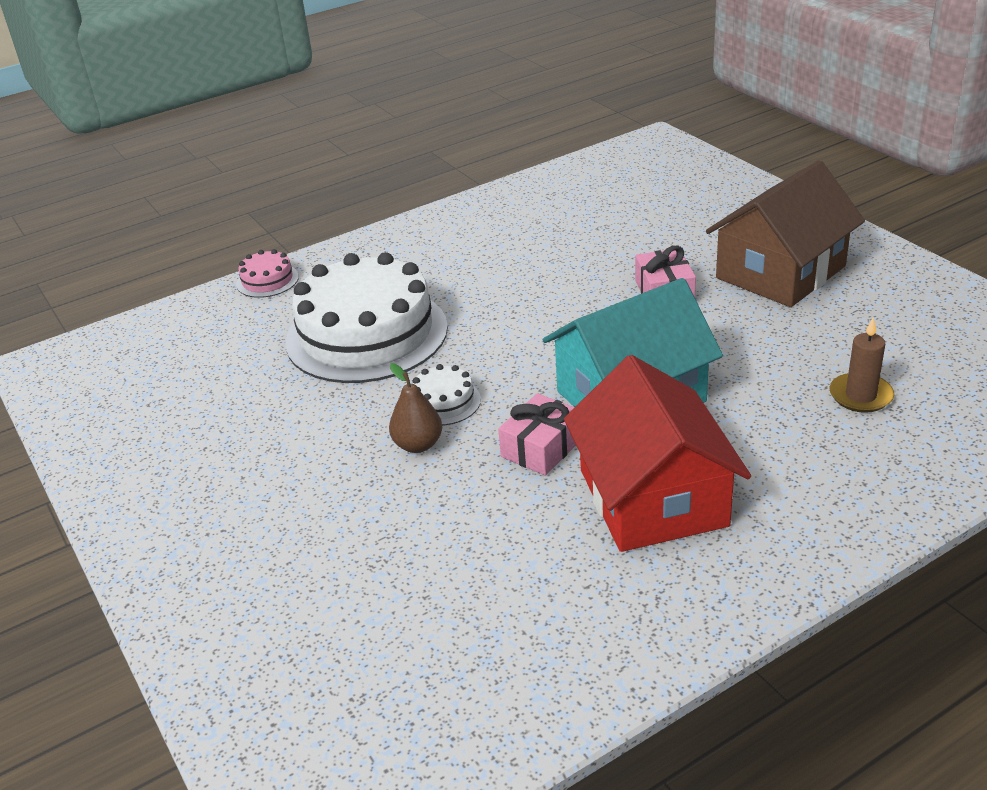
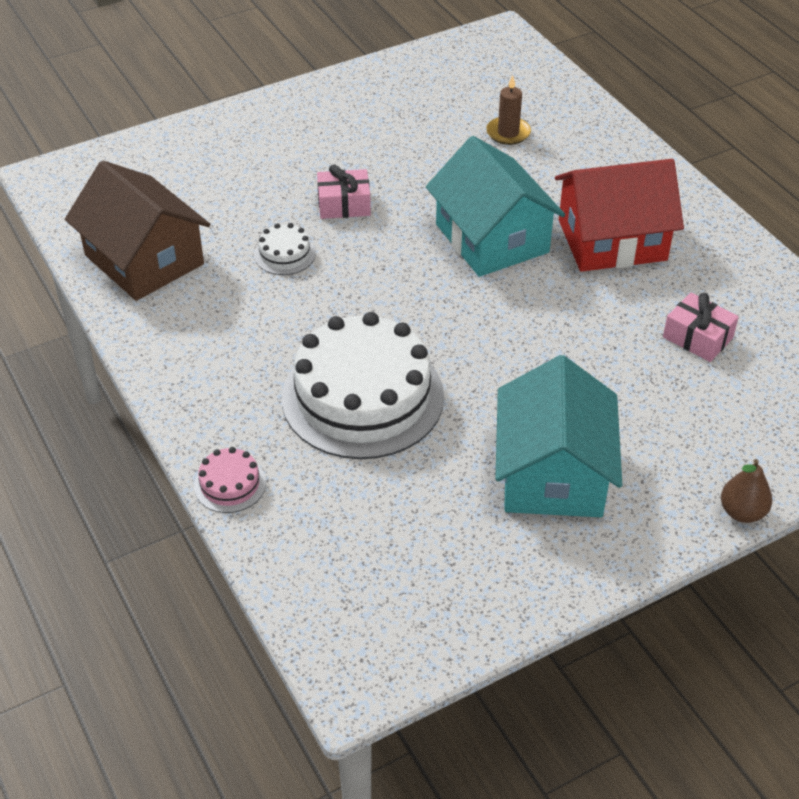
camera: 90 degrees left, 10 degrees up
(246, 462) = (553, 473): none -> turquoise house
(418, 445) = (540, 360): brown pear -> brown pear (742, 512)
(443, 402) = (482, 344): white cake -> white cake (284, 254)
(541, 447) = (551, 290): pink gift -> pink gift (697, 337)
(780, 272) = (333, 140): brown house -> brown house (144, 260)

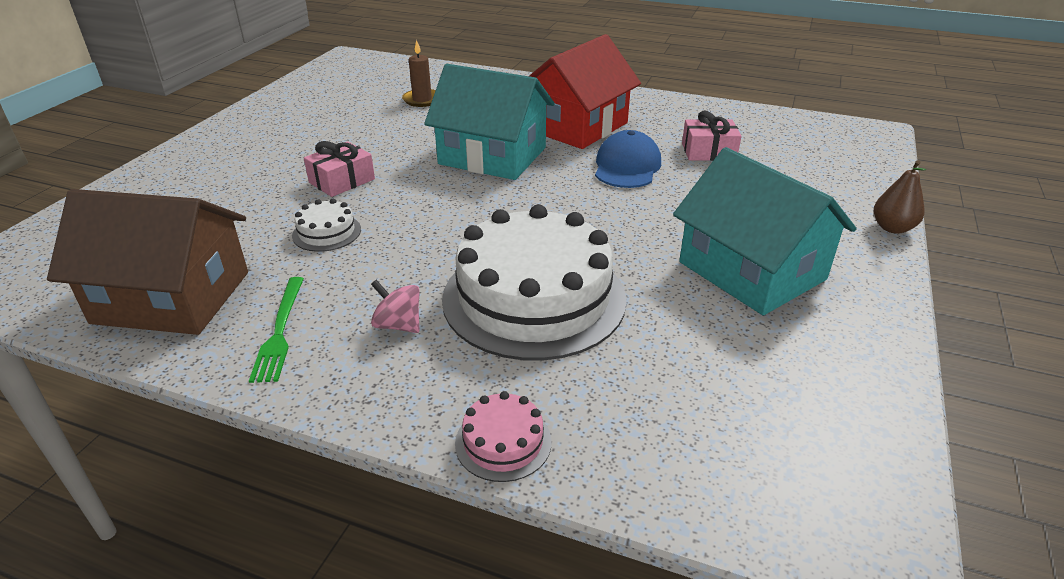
camera: 40 degrees left, 10 degrees down
(182, 326) = (280, 331): none -> green fork
(254, 365) = (398, 325): none -> pink spinning top
(594, 313) = (627, 166): none -> blue cap

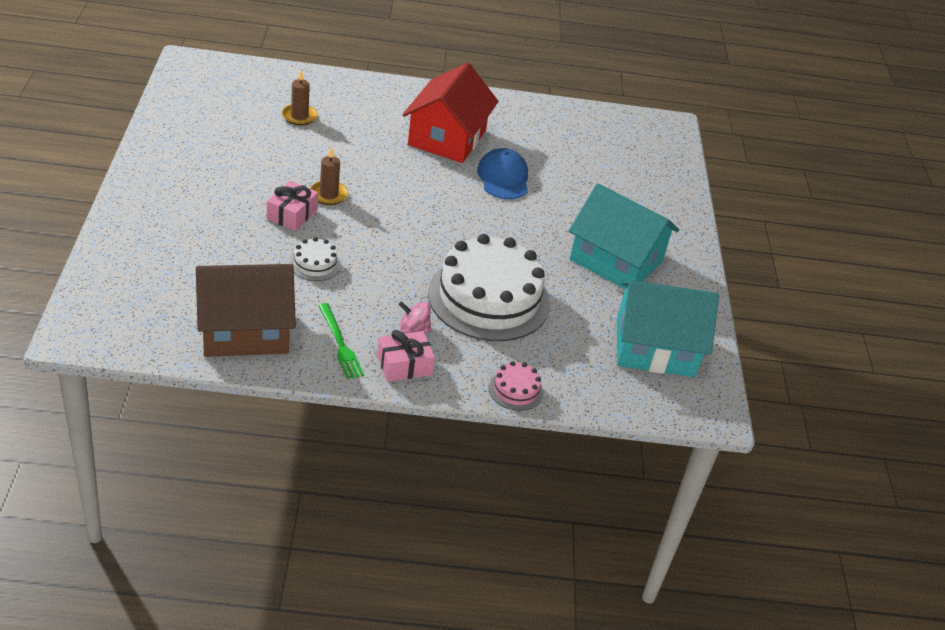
camera: 25 degrees left, 5 degrees up
(400, 166) = (328, 194): none -> brown candle
(492, 156) = (396, 177): turquoise house -> turquoise house (655, 347)
(708, 151) = (557, 157): pink gift -> pink gift (404, 365)
(892, 228) = (695, 216): brown pear -> none

